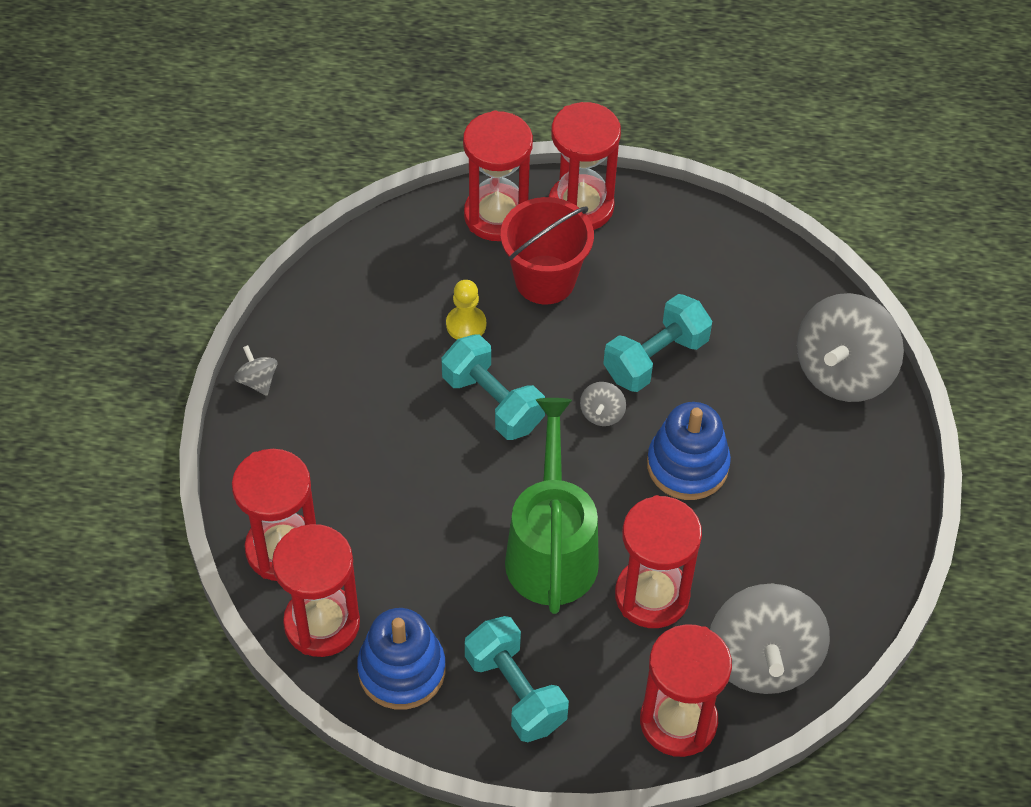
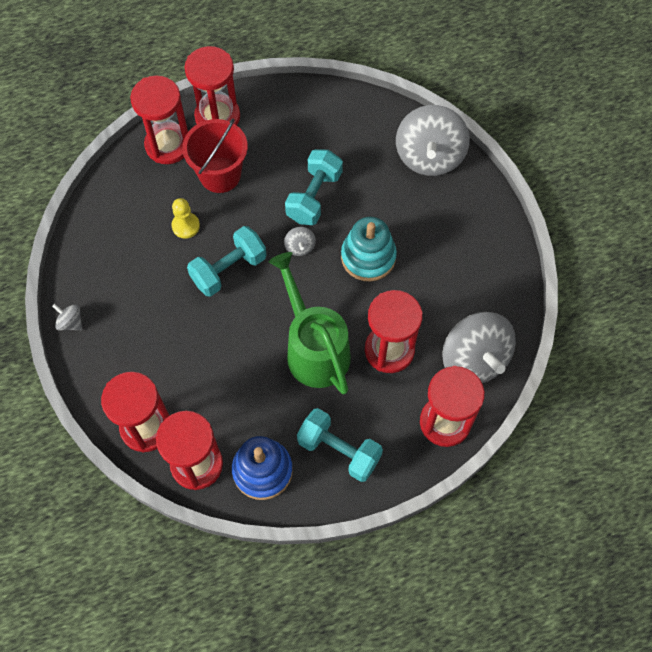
camera: 25 degrees left, 10 degrees up
(493, 402) = (229, 269): turquoise dumbbell -> turquoise dumbbell turned 60 degrees counterclockwise
(687, 465) = (368, 257): blue stacking toy -> turquoise stacking toy

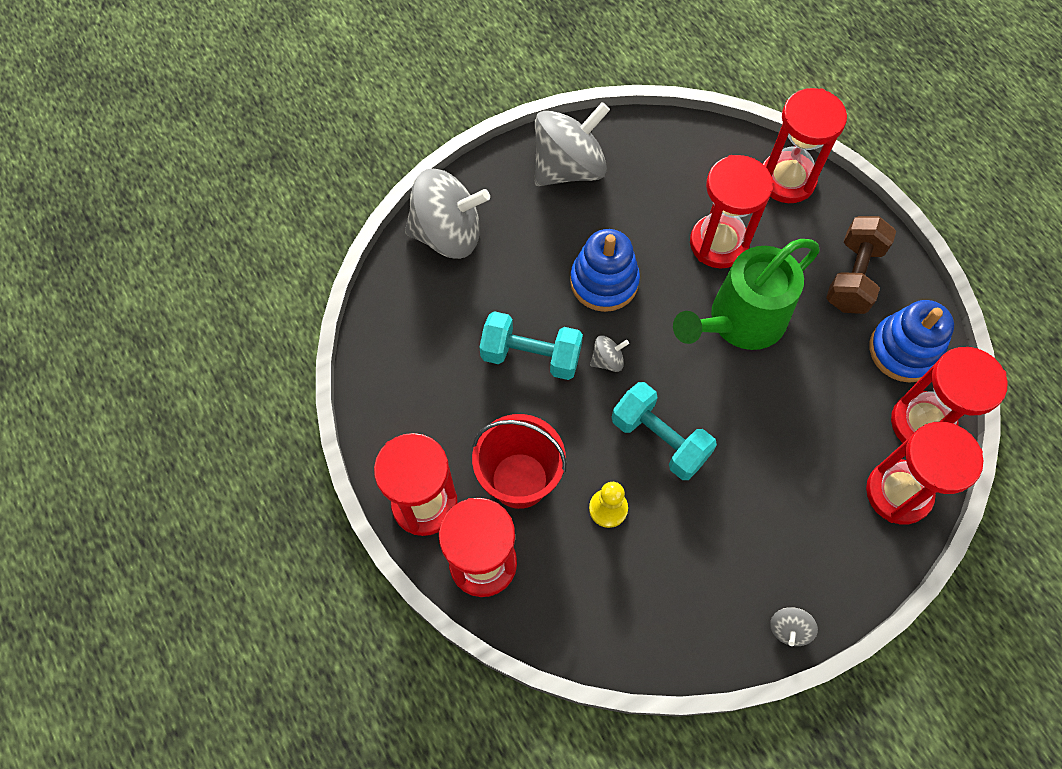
camera: 100 degrees left, 0 degrees up
(339, 450) = (853, 276): turquoise dumbbell -> brown dumbbell
(368, 257) = (604, 282): turquoise stacking toy -> blue stacking toy
(474, 359) = (706, 161): grey spinning top -> grey spinning top (569, 168)

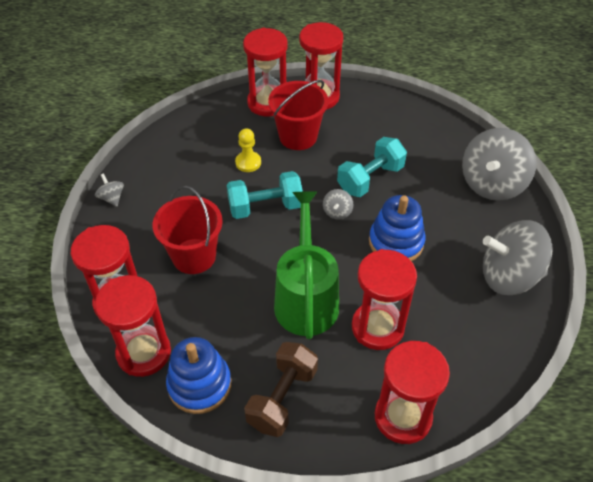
camera: 125 degrees right, 15 degrees down
(569, 168) = (509, 276): grey spinning top -> grey spinning top turned 90 degrees clockwise
(784, 464) = (194, 256): none -> red bucket
(853, 276) = (282, 398): brown dumbbell -> brown dumbbell turned 60 degrees clockwise

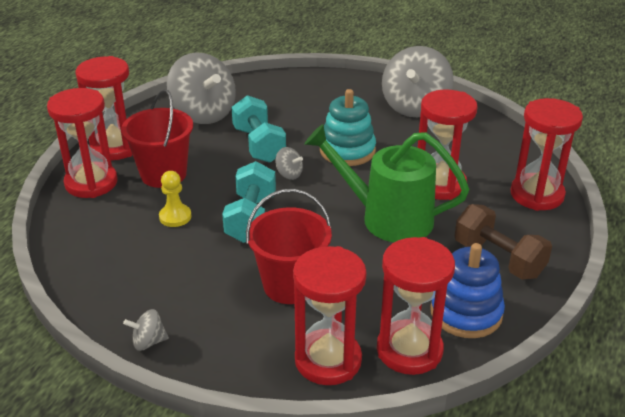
camera: 70 degrees left, 15 degrees down
(396, 242) = (347, 151): blue stacking toy -> turquoise stacking toy
(492, 184) = (310, 86): grey spinning top -> grey spinning top (203, 113)

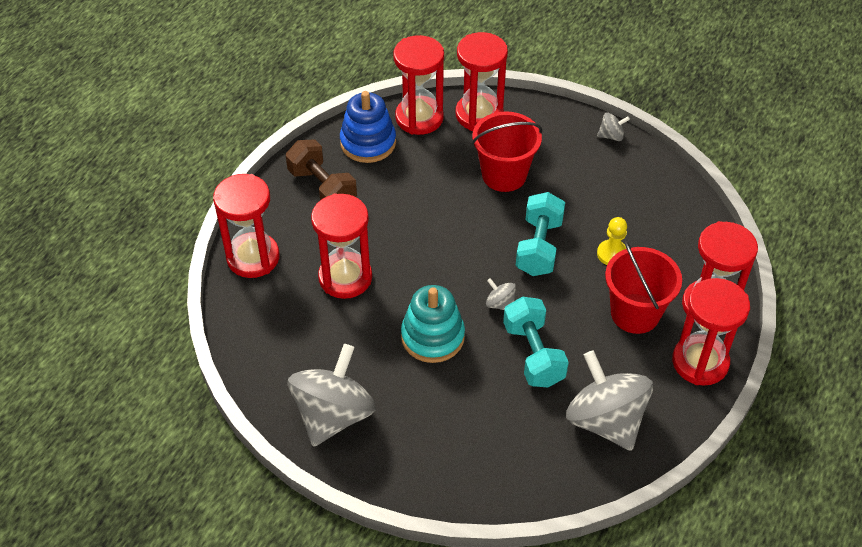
camera: 175 degrees left, 15 degrees up
(387, 218) = (409, 238): green watering can -> none

